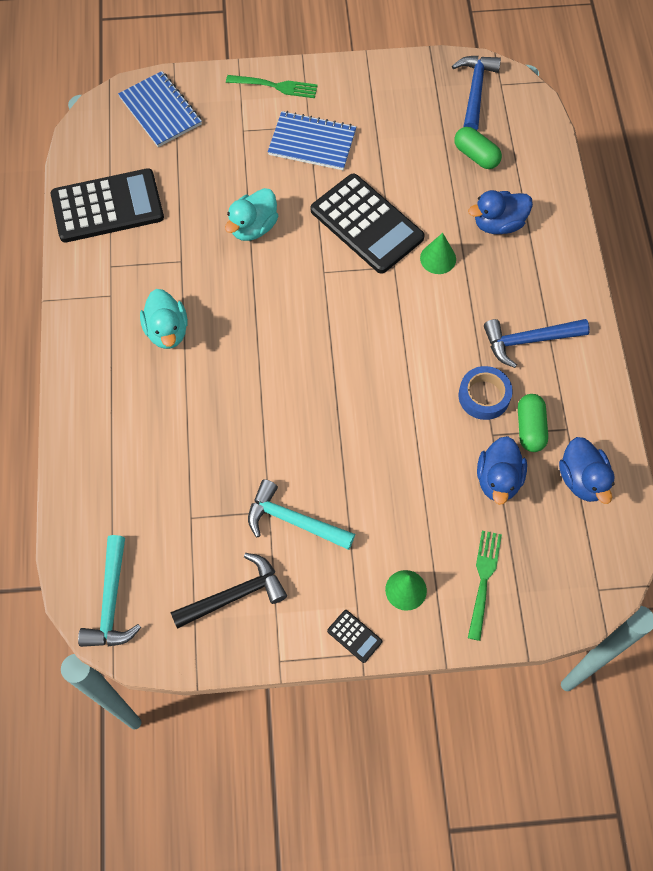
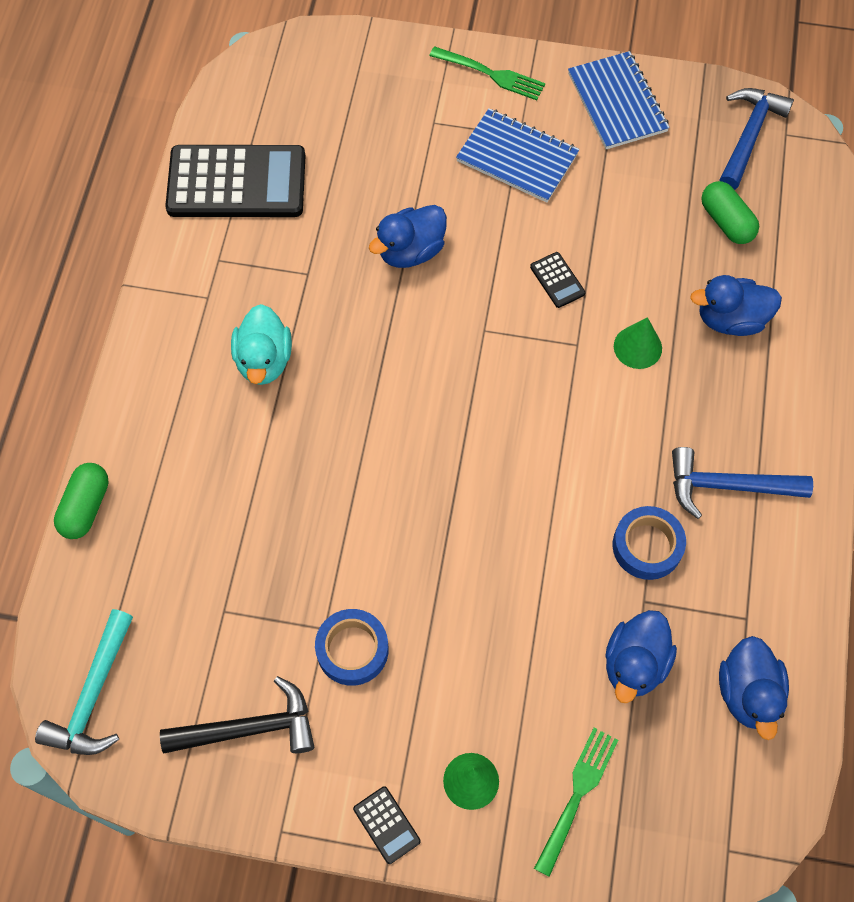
camera: 15 degrees right, 0 degrees up
(160, 111) = (337, 75): blue notebook -> blue notebook (617, 102)
(253, 227) = (410, 251): turquoise duck -> blue duck
(294, 521) = (352, 650): turquoise hammer -> blue tape
(366, 224) = (557, 280): black calculator -> black calculator, size x0.40
(530, 428) = (696, 605): green capsule -> green capsule (85, 507)

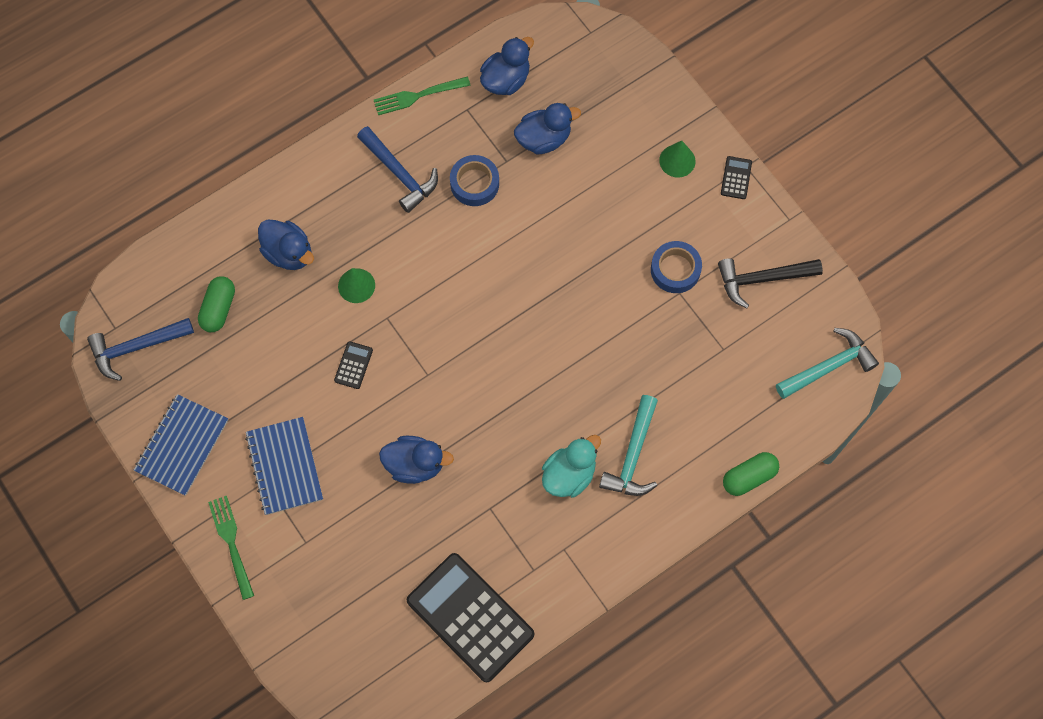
camera: 135 degrees left, 5 degrees up
(220, 428) = (633, 455): none -> turquoise hammer
(249, 728) = (762, 279): black hammer -> black hammer turned 45 degrees counterclockwise
(577, 796) = (634, 111): green fork -> green fork (418, 95)

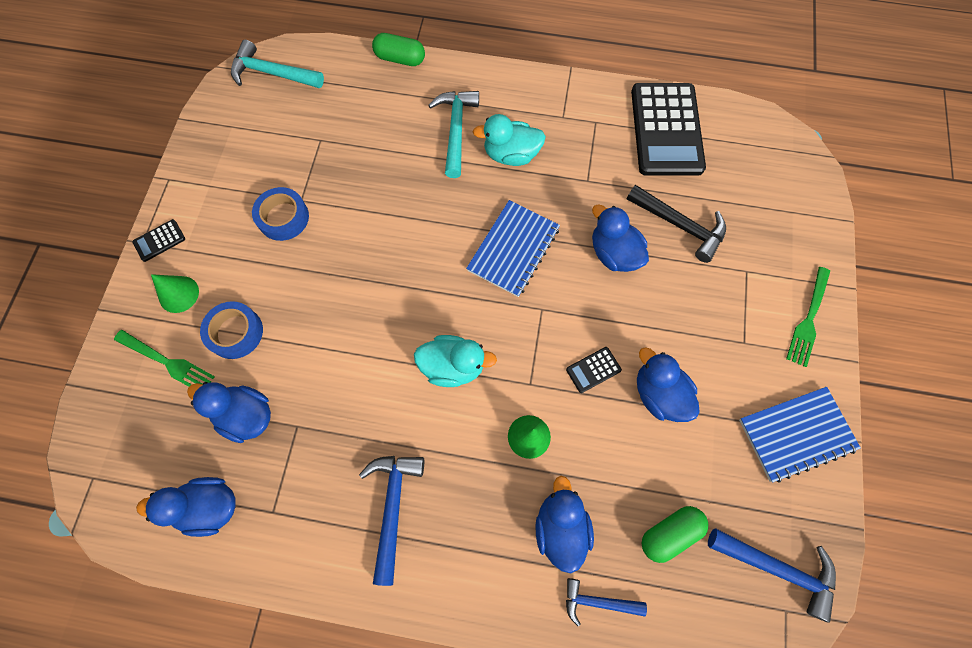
camera: 135 degrees left, 0 degrees up
(231, 234) = (597, 601): none -> blue hammer
(284, 466) = (719, 340): blue notebook -> blue notebook (513, 249)
(295, 389) = (659, 394): none -> blue duck
(418, 95) = (295, 574): green fork -> green fork (167, 362)
(448, 282) = (453, 366): none -> turquoise duck
(474, 183) = (343, 432): blue tape -> blue tape (235, 332)
(633, 455) = (456, 130): turquoise hammer -> turquoise hammer turned 60 degrees counterclockwise
(762, 279) = (238, 158): black hammer -> black hammer (679, 225)

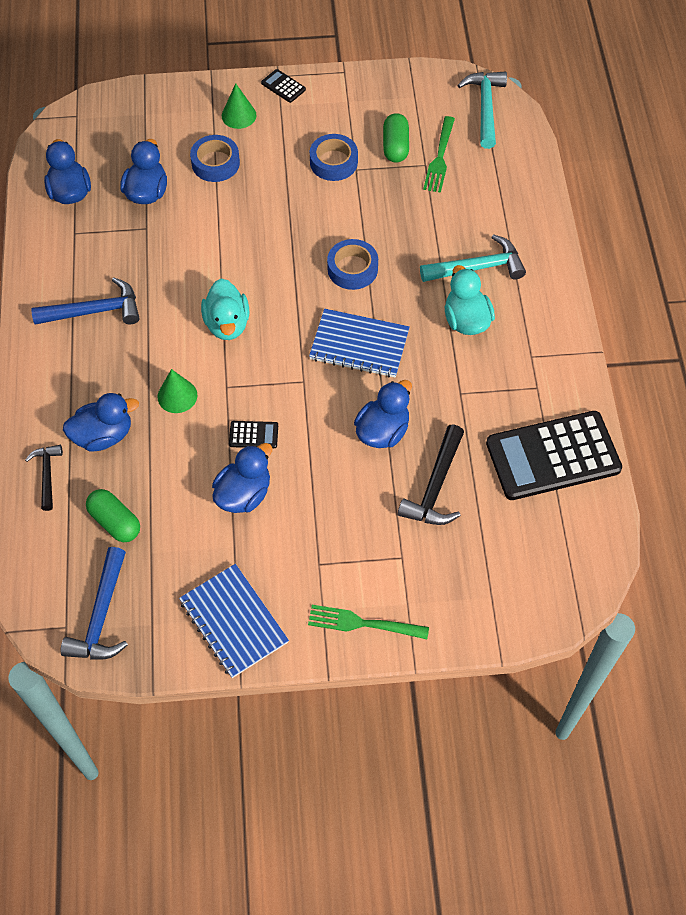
camera: 75 degrees right, 10 degrees down
(167, 362) = (178, 128): green fork -> green fork (439, 157)
(400, 59) = (546, 201): green capsule -> green capsule (395, 146)
(422, 233) = (352, 269): none -> blue tape
(593, 370) = (253, 435): black calculator -> black calculator turned 135 degrees clockwise
(597, 601) = (47, 475): blue hammer -> black hammer

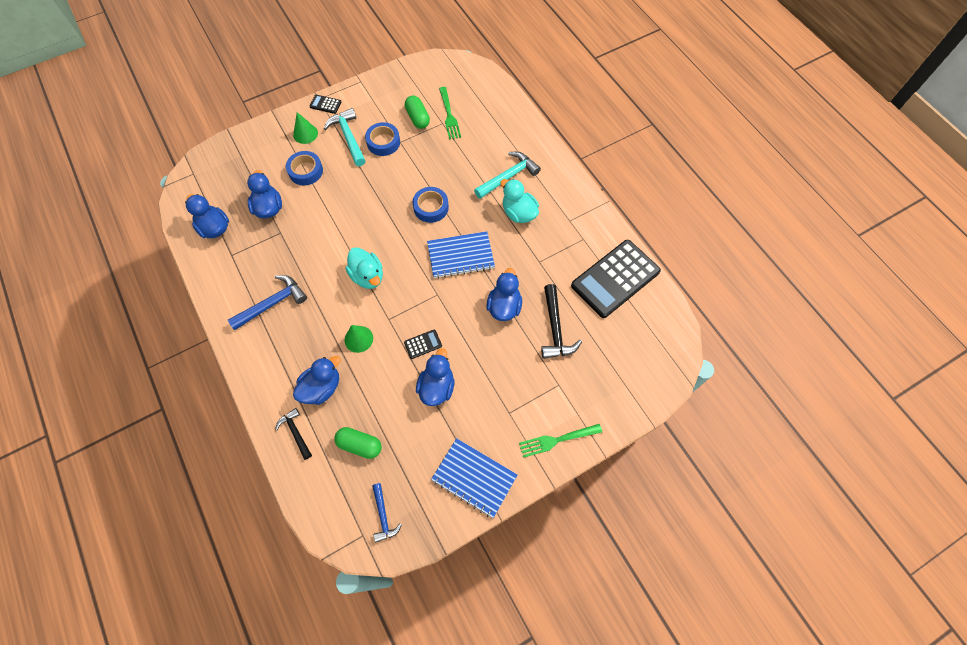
camera: 25 degrees left, 5 degrees up
(101, 616) = (383, 516): blue hammer -> blue hammer, size x0.63
(485, 108) = (461, 73): turquoise hammer -> turquoise hammer (348, 137)

